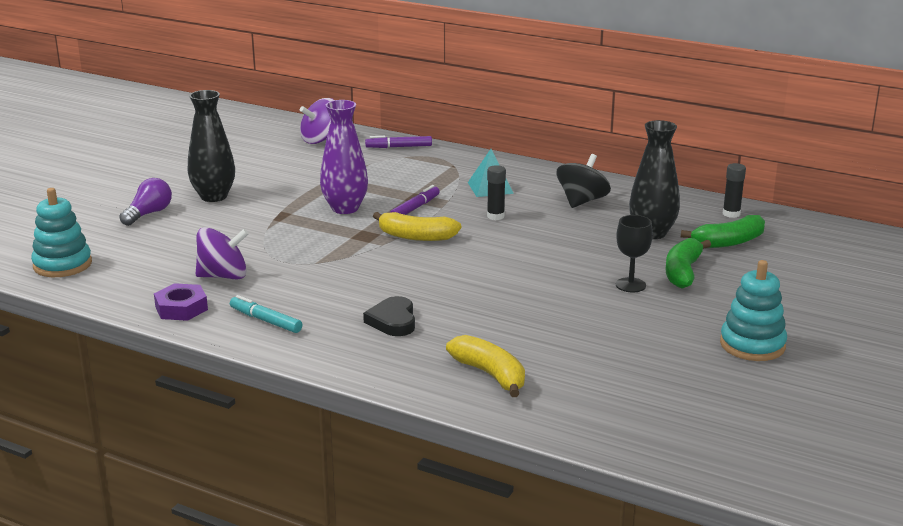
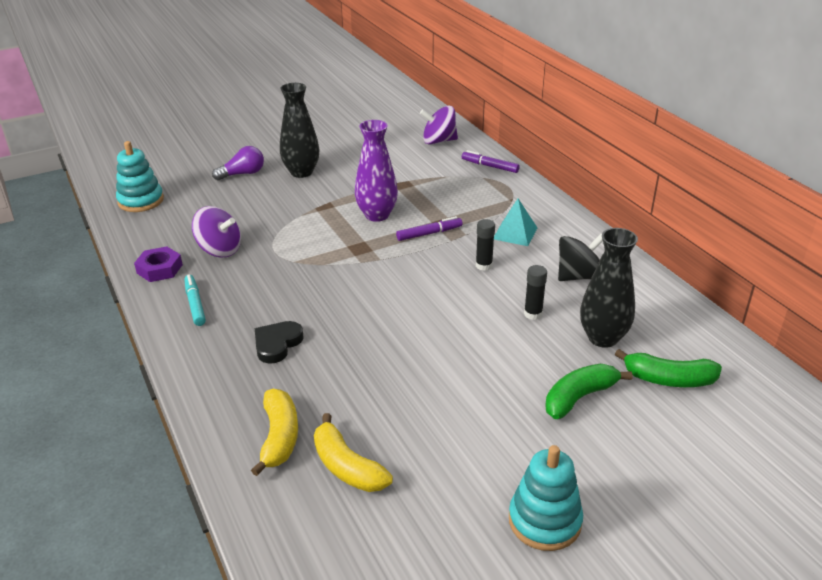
camera: 35 degrees right, 10 degrees up
(416, 236) = (395, 263): yellow banana -> yellow banana (347, 466)
(630, 285) = (512, 391): black goblet -> none
(731, 214) = (711, 345): black glue stick -> black glue stick (533, 314)

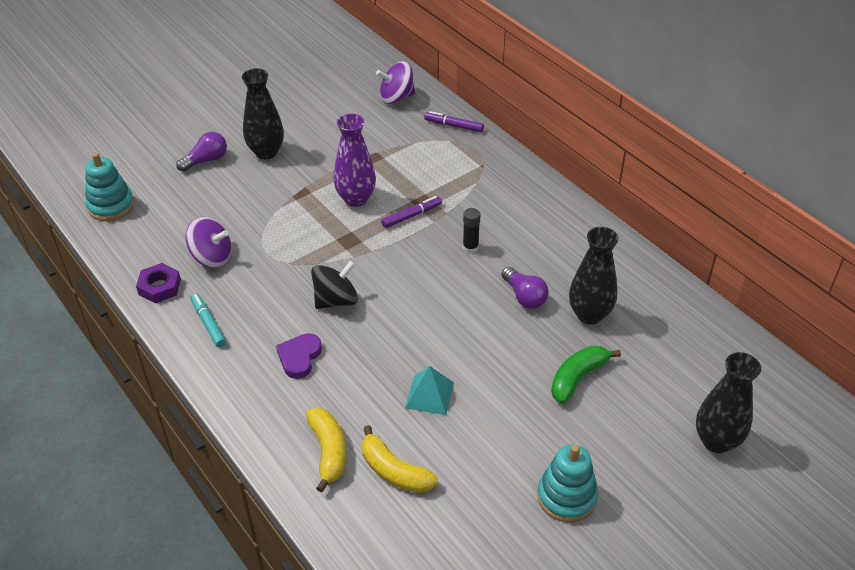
camera: 10 degrees left, 10 degrees up
(277, 344) = (299, 357): black heart -> purple heart
(515, 233) = (492, 206): turquoise pyramid -> turquoise pyramid (429, 395)
(533, 314) = (524, 296): black glue stick -> purple light bulb
(578, 276) = (559, 250): black spinning top -> black spinning top (336, 300)
(668, 379) = (650, 350): green banana -> none
(740, 483) = (716, 441): none -> black vase

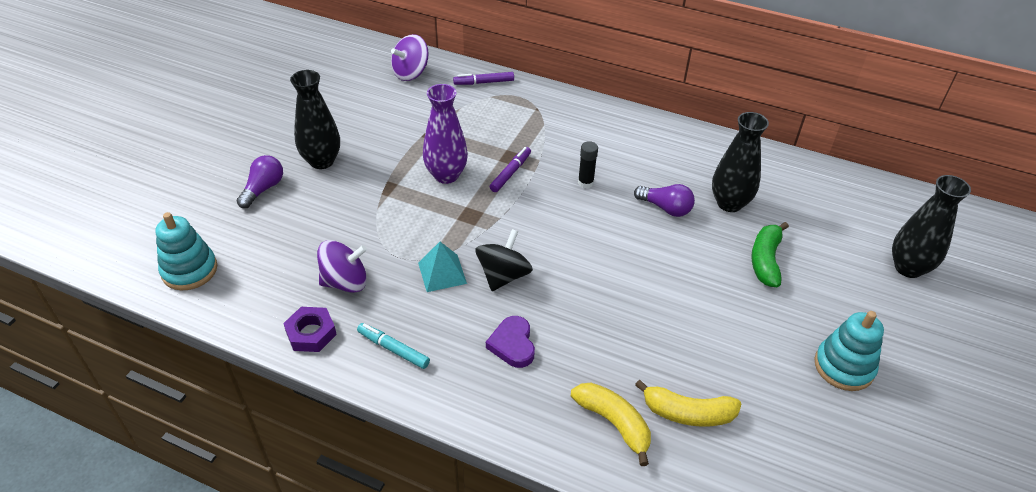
camera: 30 degrees left, 0 degrees up
(429, 395) = (659, 328): turquoise pyramid -> turquoise pyramid (442, 273)

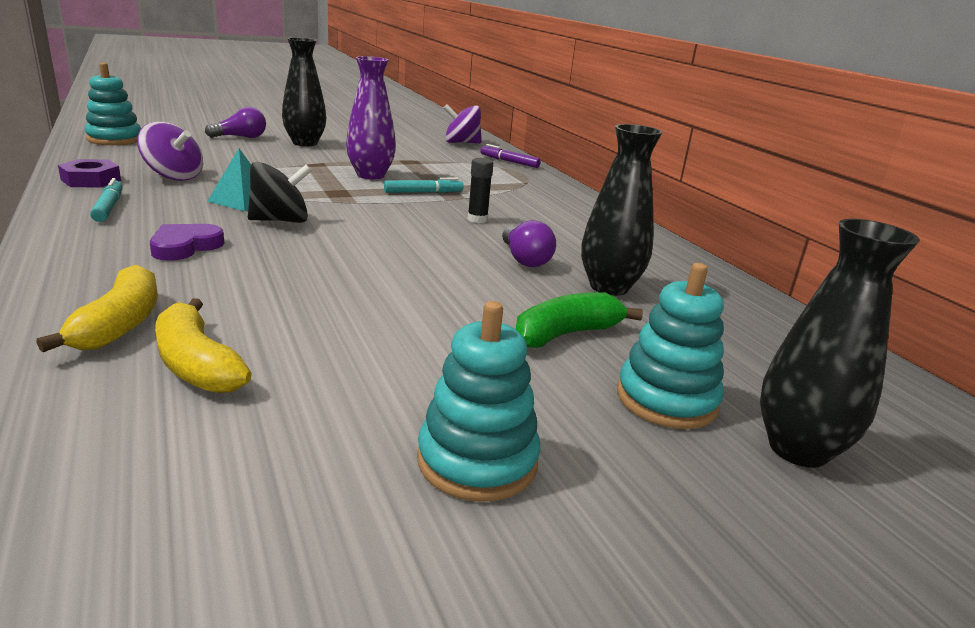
camera: 40 degrees right, 20 degrees down
(510, 173) = (423, 192): purple marker -> turquoise marker
(847, 275) = (666, 400): none -> turquoise stacking toy

